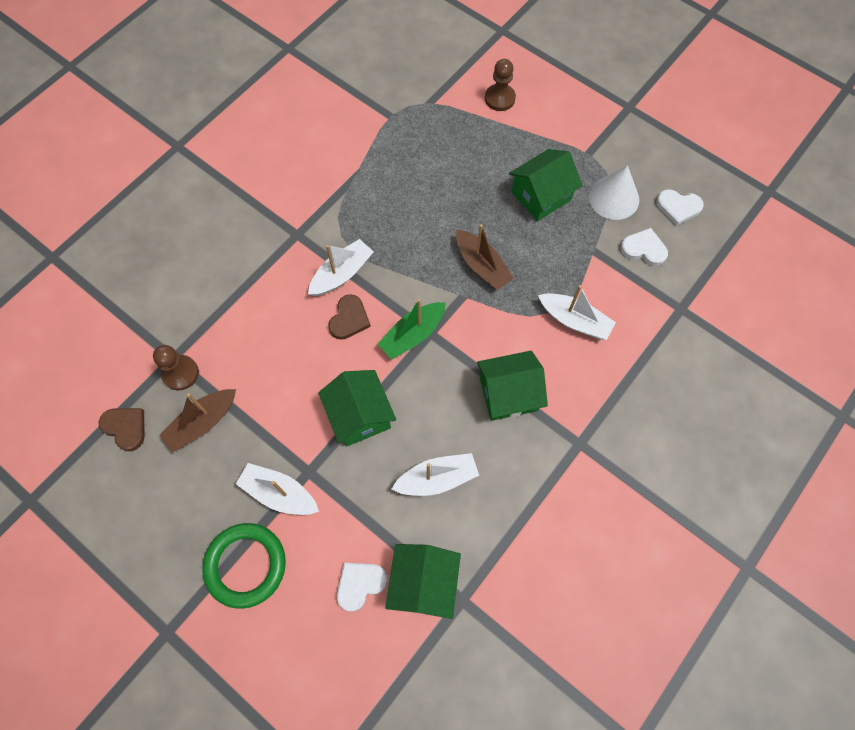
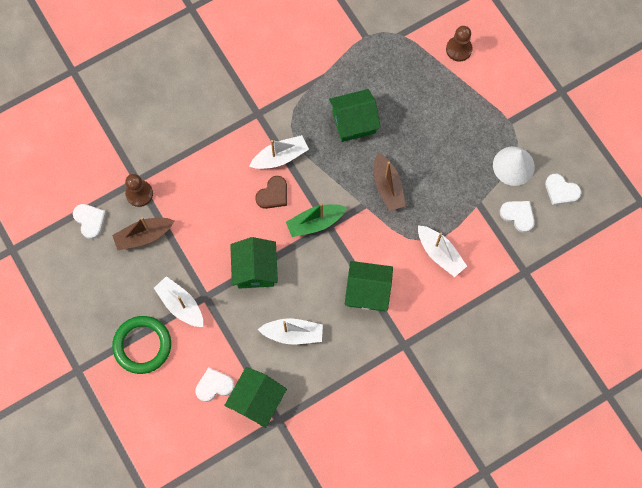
camera: 20 degrees right, 5 degrees up
(125, 428) = (90, 220): brown heart -> white heart
(541, 196) = (457, 145): green house -> green house (353, 122)

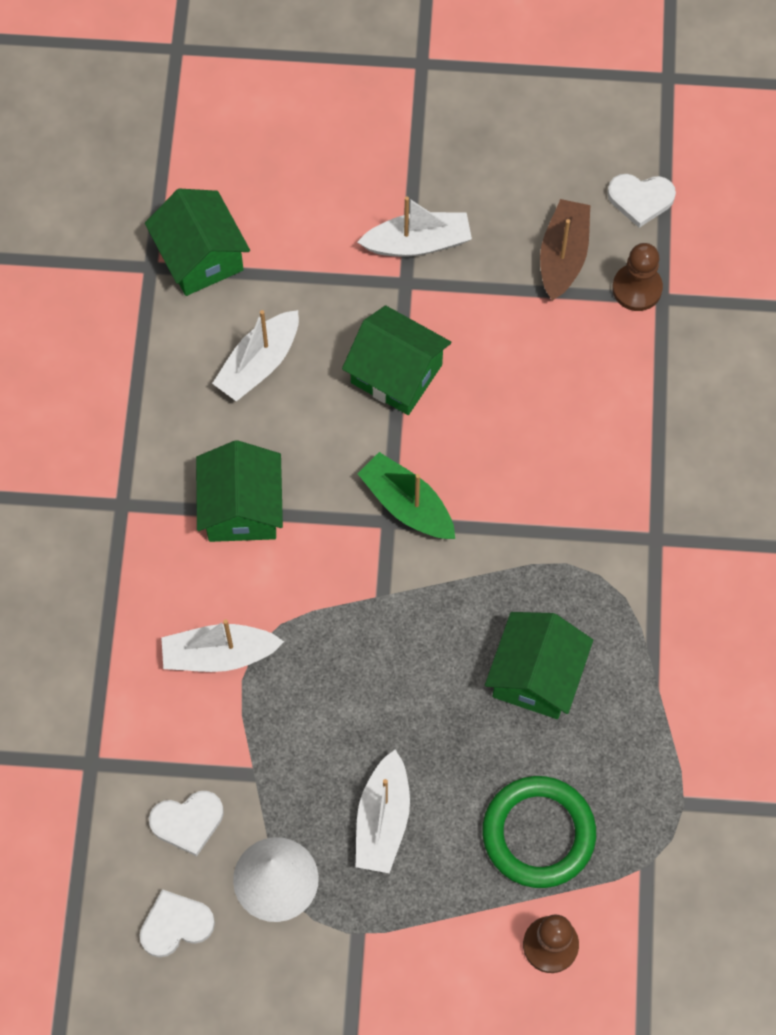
camera: 125 degrees right, 5 degrees down
(142, 345) = (395, 160): green ring -> green ring (538, 833)
(214, 385) = (265, 216): white heart -> none
(273, 194) = (498, 474): brown heart -> none
(280, 157) = (555, 524): white boat -> white boat (383, 820)
(315, 223) = (407, 505): green boat -> green boat turned 60 degrees counterclockwise
(368, 291) = (242, 508): green house -> green house turned 45 degrees counterclockwise
(387, 186) = (387, 652): brown boat -> none

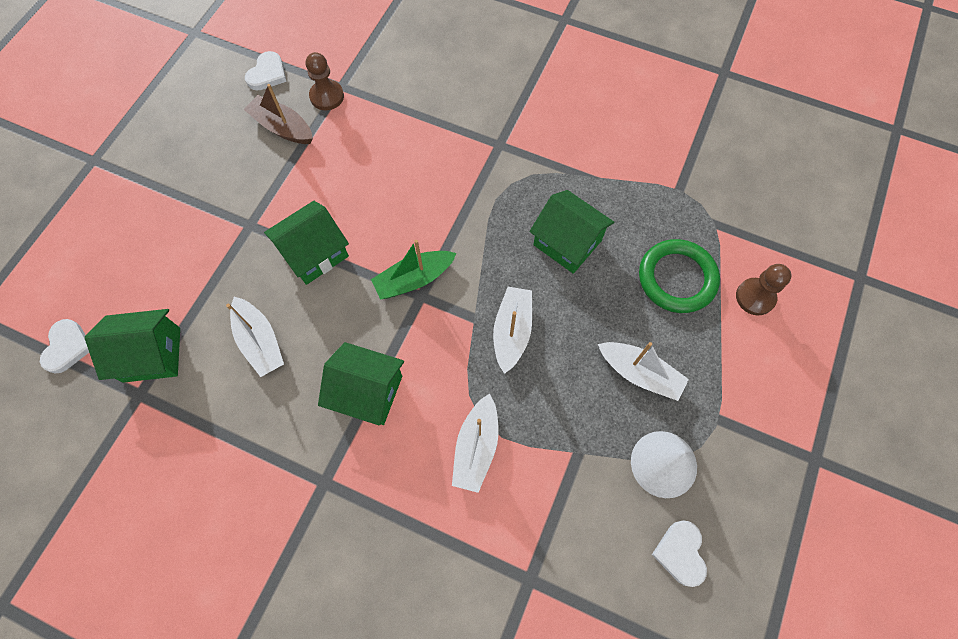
camera: 70 degrees left, 0 degrees up
(188, 822) = (601, 516): white heart -> white heart (67, 347)
(418, 243) = (225, 207): white boat -> white boat (512, 331)

